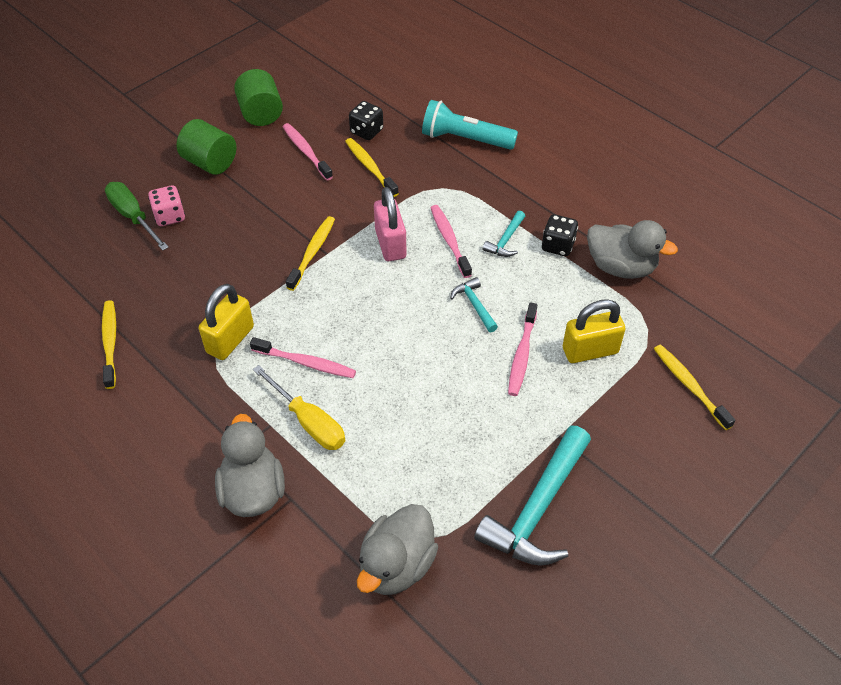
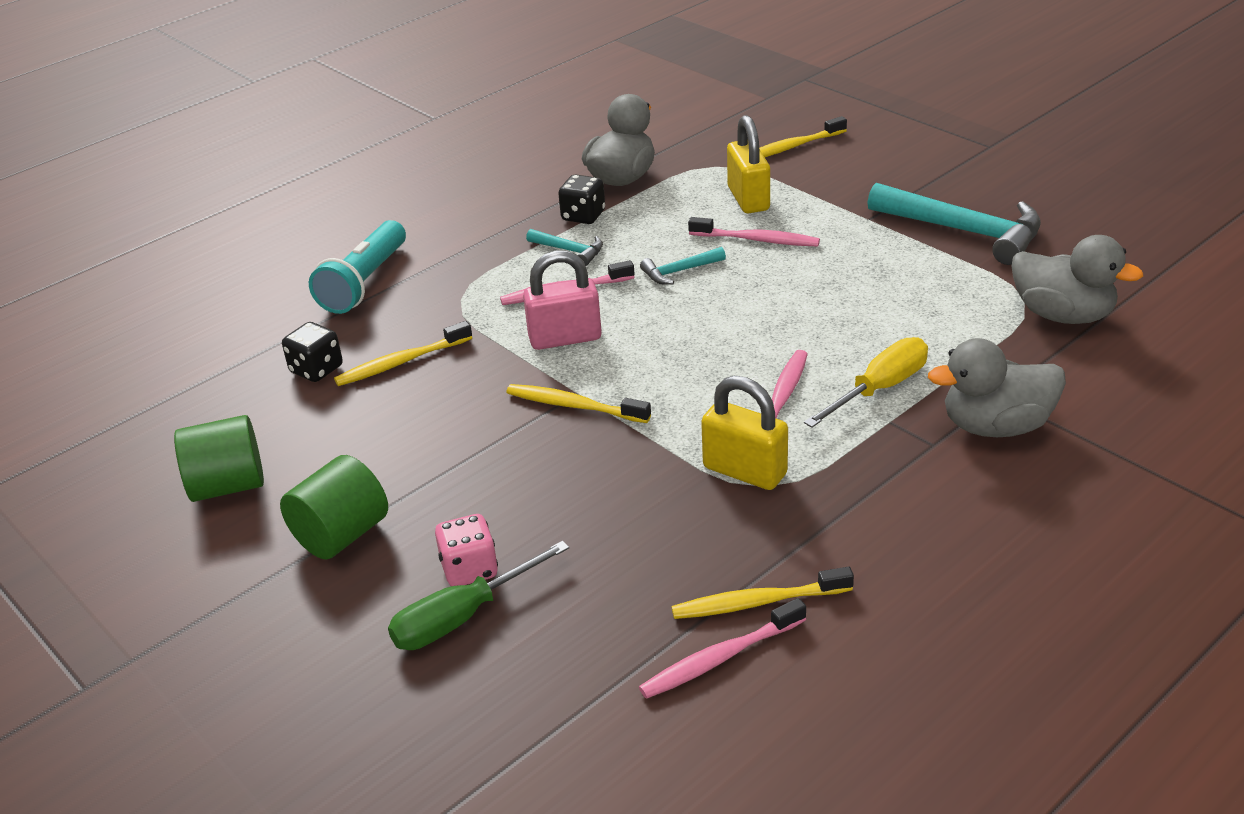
camera: 85 degrees left, 15 degrees down
(306, 152) = (346, 427): pink toothbrush -> pink toothbrush (720, 658)

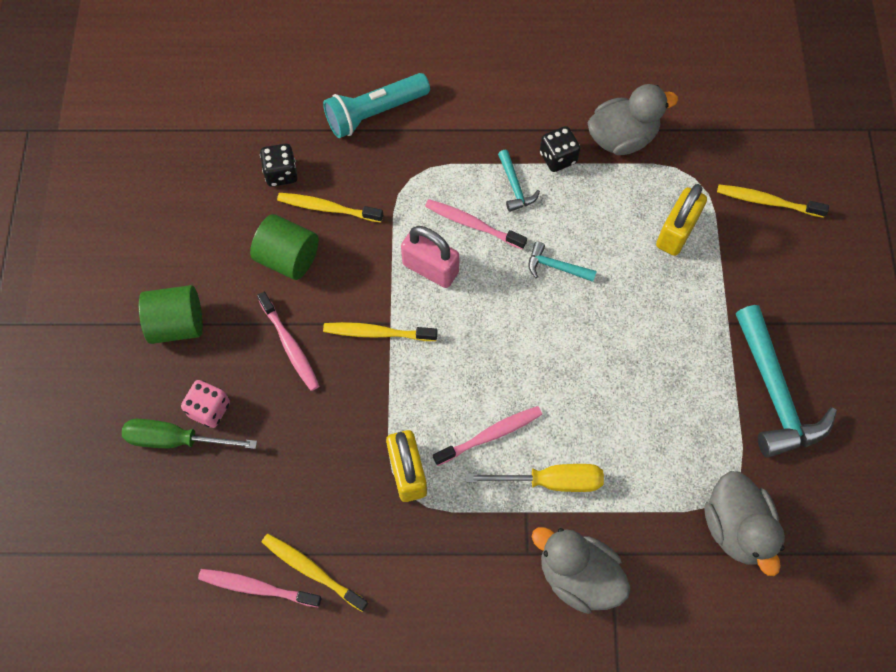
camera: 40 degrees right, 30 degrees up
(228, 485) = (161, 234): green cylinder -> green cylinder (288, 258)
(574, 406) = (377, 333): yellow toothbrush -> yellow toothbrush turned 60 degrees counterclockwise
(757, 240) = (635, 279): pink toothbrush -> pink toothbrush (290, 345)

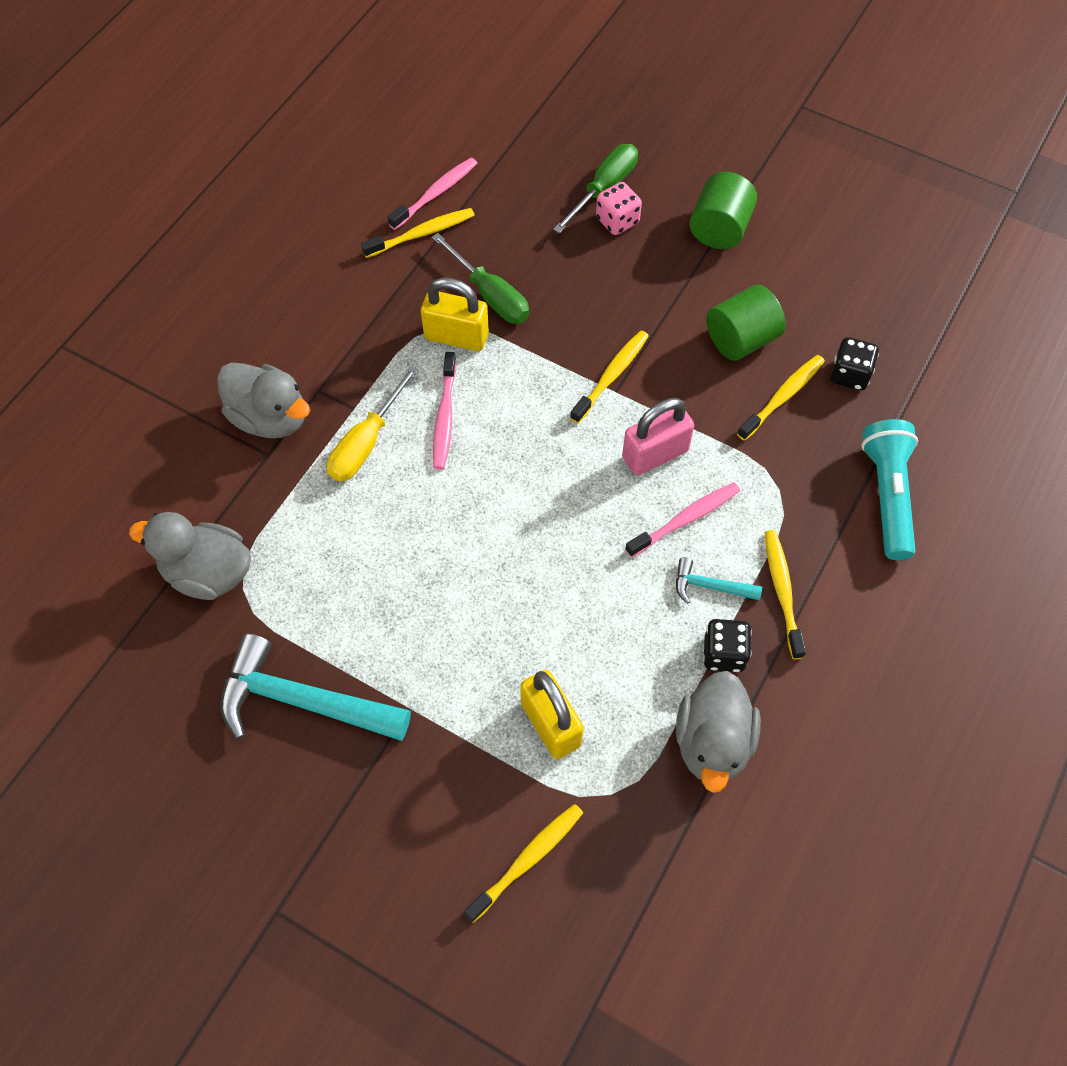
camera: 120 degrees right, 5 degrees down
(290, 345) = (642, 302): pink toothbrush -> none
(349, 470) = (490, 295): none -> green screwdriver
(490, 144) = (782, 591): none -> yellow toothbrush
(556, 267) = (585, 572): turquoise hammer -> none
(578, 575) = (270, 418): grey duck -> grey duck turned 60 degrees clockwise

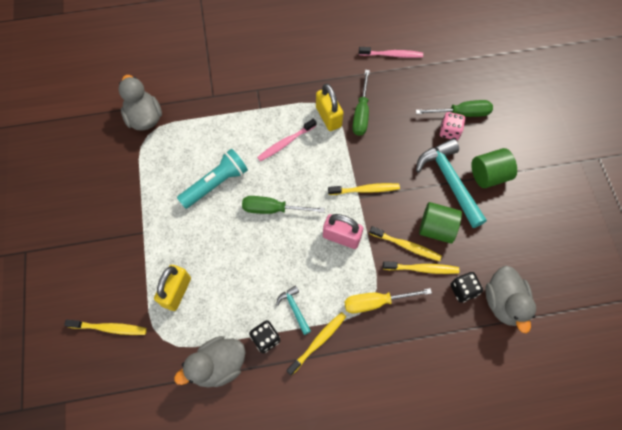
camera: 50 degrees right, 5 degrees up
(270, 418) = (229, 84): grey duck -> grey duck (503, 302)
(303, 701) = (116, 193): turquoise hammer -> turquoise hammer (449, 181)
(366, 443) = (248, 125): yellow screwdriver -> yellow screwdriver (376, 302)
(421, 234) = (367, 66): yellow toothbrush -> yellow toothbrush (406, 246)
(535, 507) = (273, 209): none -> green screwdriver
(685, 519) = (319, 273): pink toothbrush -> none
(887, 495) = (411, 354): turquoise flashlight -> turquoise flashlight (216, 184)

